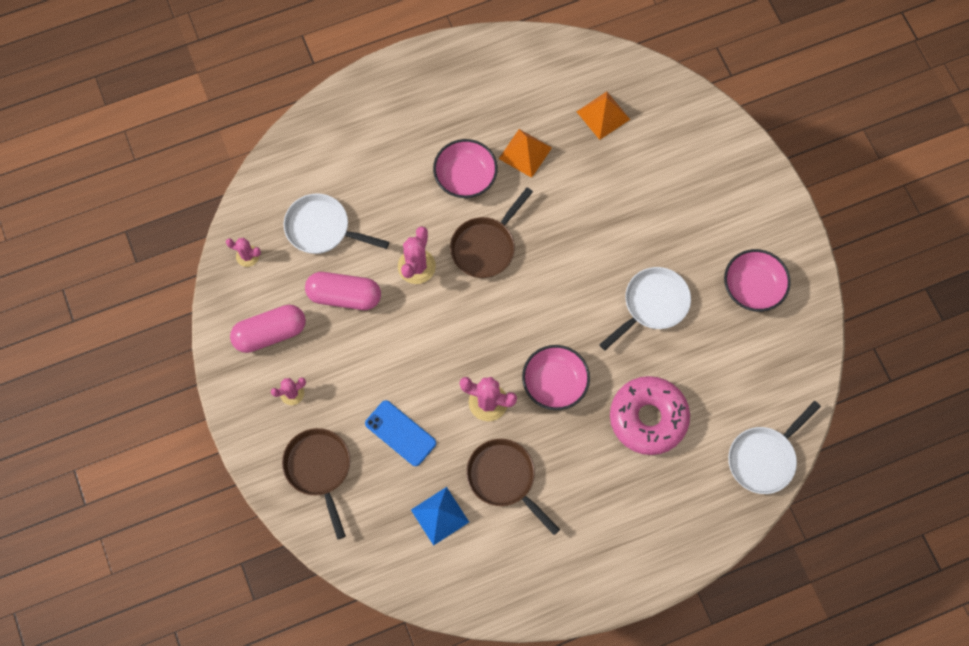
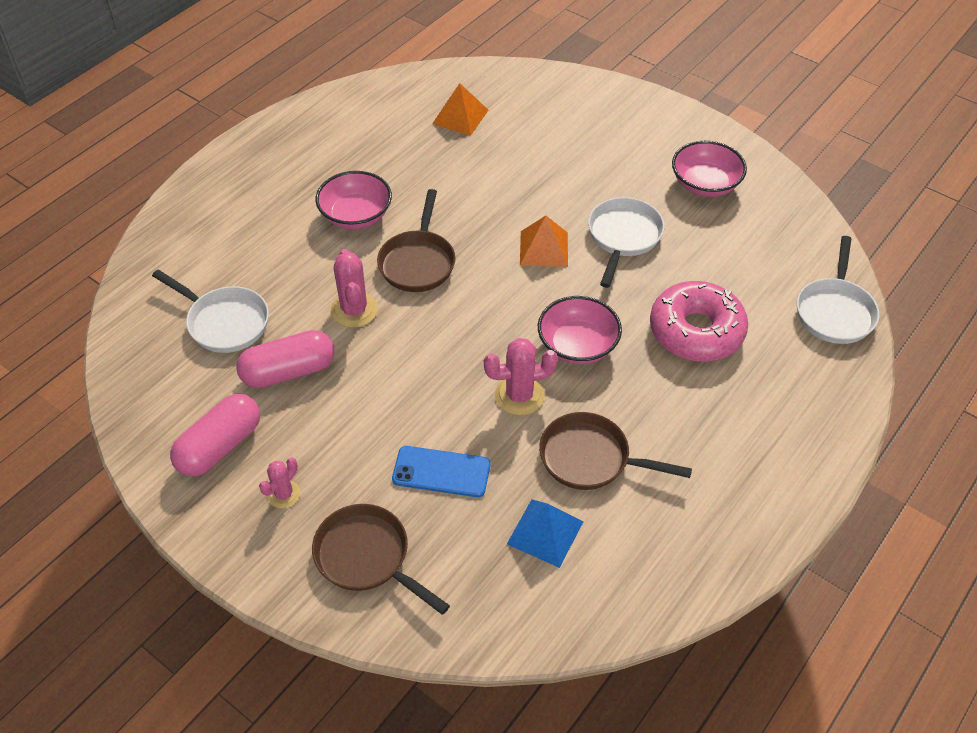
camera: 30 degrees left, 20 degrees down
(247, 256) = (147, 384): pink cactus -> none
(322, 229) = (224, 322): white pan -> white pan turned 135 degrees counterclockwise
(525, 153) = (404, 173): orange pyramid -> orange pyramid (544, 248)

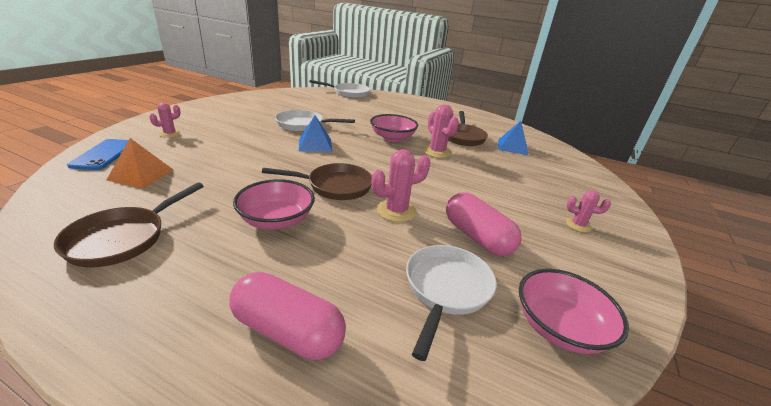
camera: 105 degrees left, 20 degrees down
(220, 446) = (575, 264): pink capsule -> pink capsule (288, 331)
(367, 557) = (580, 191): brown pan -> brown pan (123, 238)
(441, 472) = (505, 172): blue phone -> blue phone (104, 154)
(544, 248) = (315, 144): orange pyramid -> blue pyramid
(572, 115) = (170, 134): none -> pink cactus
(696, 331) = (370, 114): pink donut -> none
(705, 184) = (258, 106): pink bowl -> pink bowl (559, 327)

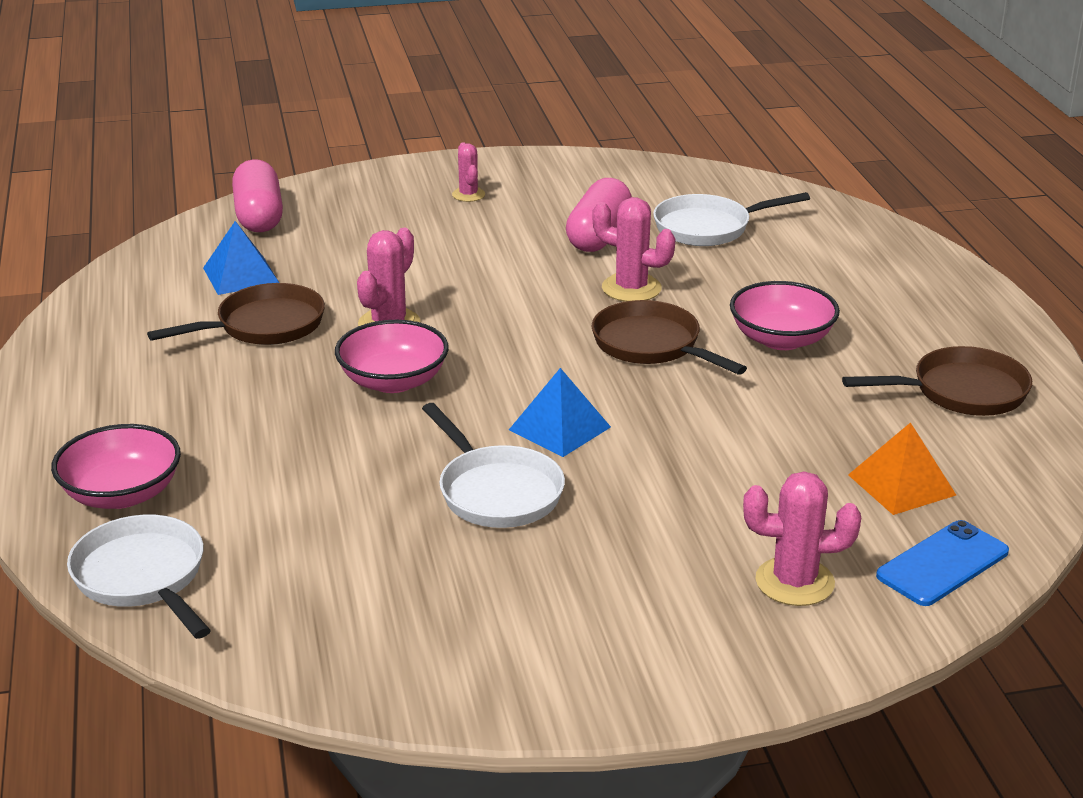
camera: 125 degrees left, 0 degrees up
(170, 134) = (794, 582): pink cactus -> pink cactus, size x1.62
(288, 331) = (865, 265): pink capsule -> pink capsule (259, 216)
(559, 327) = (668, 182): pink bowl -> pink bowl (122, 494)

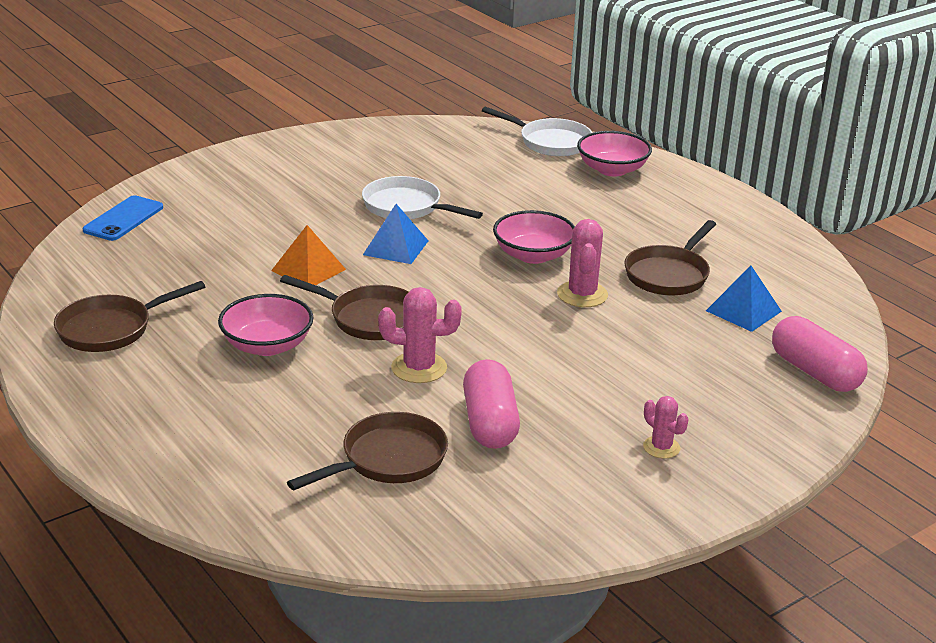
camera: 155 degrees right, 0 degrees up
(708, 228) = (388, 460): white pan -> brown pan
(794, 582) = (209, 196): pink cactus -> none
(901, 484) = (152, 256): orange pyramid -> orange pyramid (308, 270)

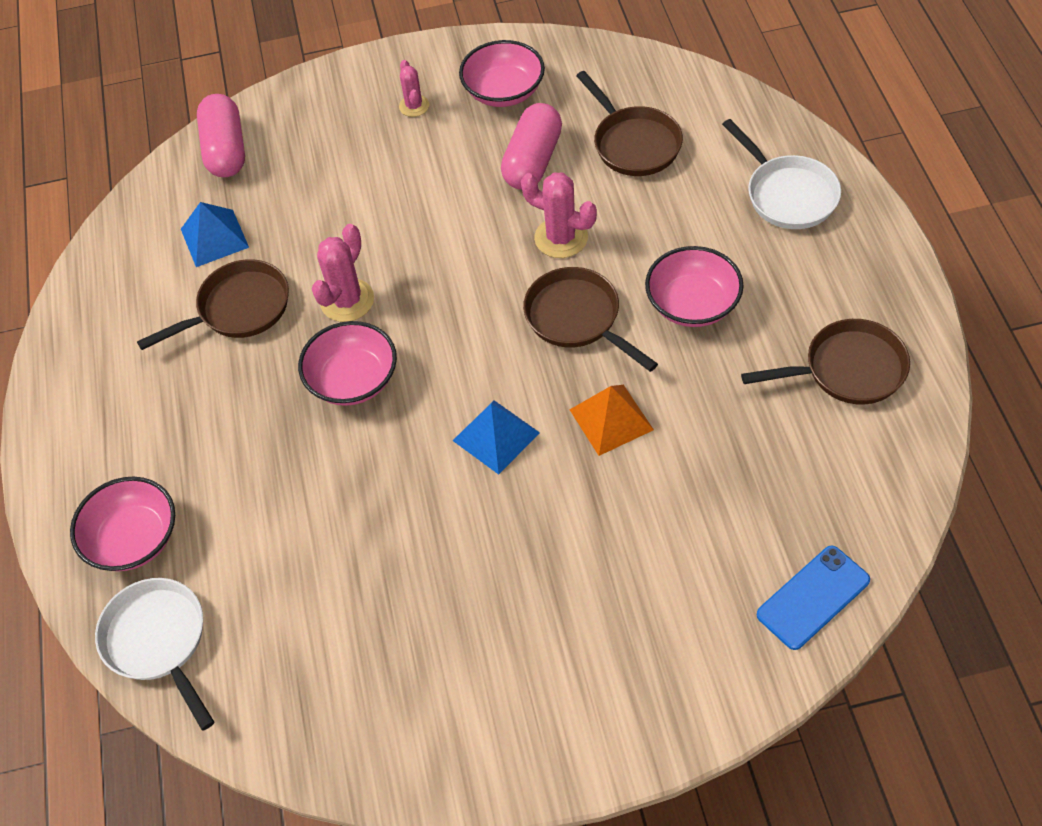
camera: 150 degrees left, 25 degrees up
(388, 460) = (633, 143): brown pan -> brown pan turned 105 degrees counterclockwise
(407, 207) = (442, 522): white pan -> white pan (787, 194)
(571, 482) = (504, 91): none -> pink bowl

